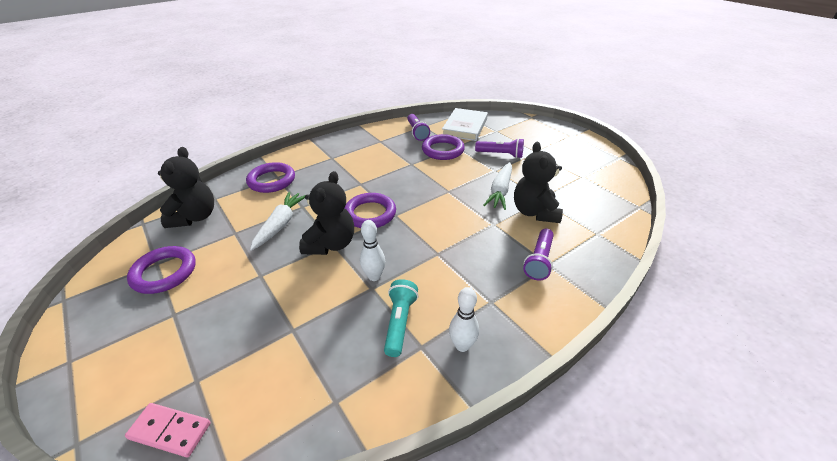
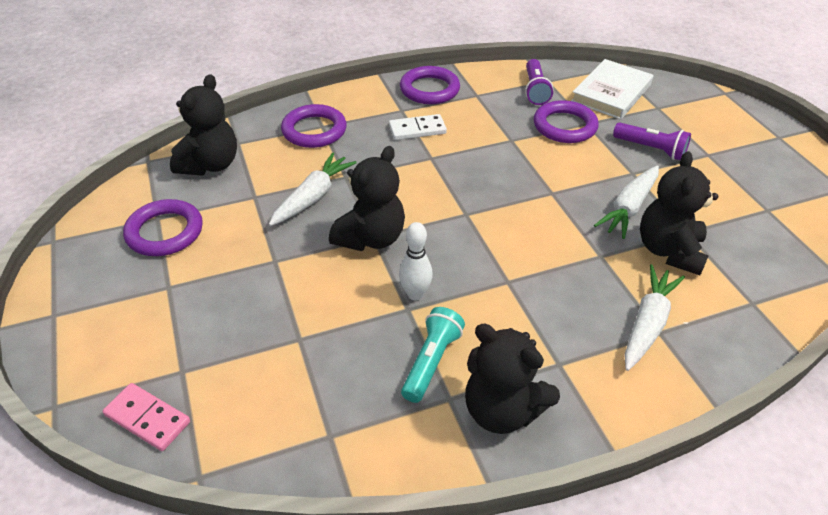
camera: 15 degrees right, 5 degrees up
(346, 168) = (417, 130): none -> white domino
(370, 214) = (433, 205): purple ring -> purple ring (429, 89)
(462, 345) = (502, 410): white bowling pin -> black teddy bear
(539, 261) = (647, 323): purple flashlight -> white carrot

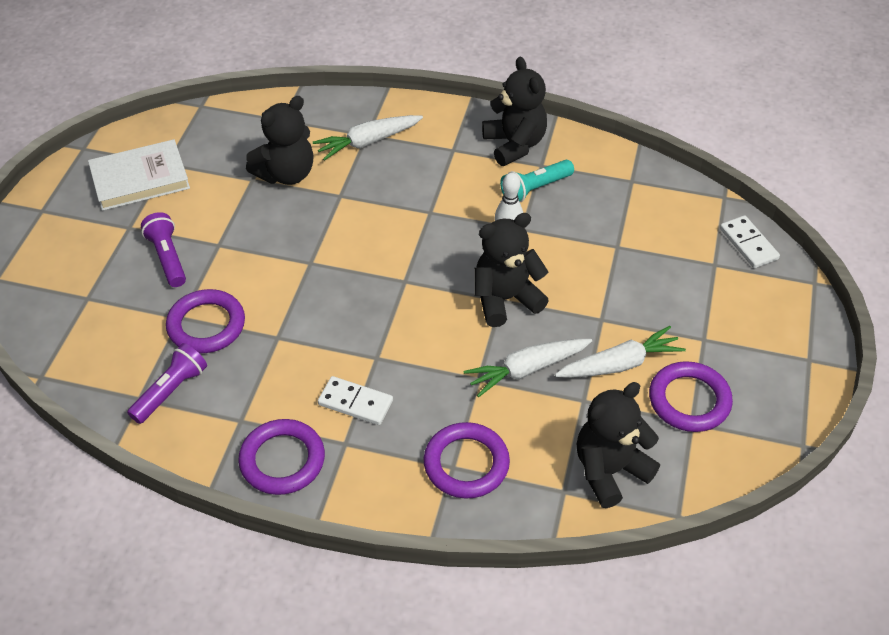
camera: 145 degrees left, 5 degrees up
(147, 419) = (748, 244): pink domino -> white domino
(611, 93) = (101, 341): white book -> white book (140, 179)
(629, 208) = (267, 218): white carrot -> white carrot (620, 364)

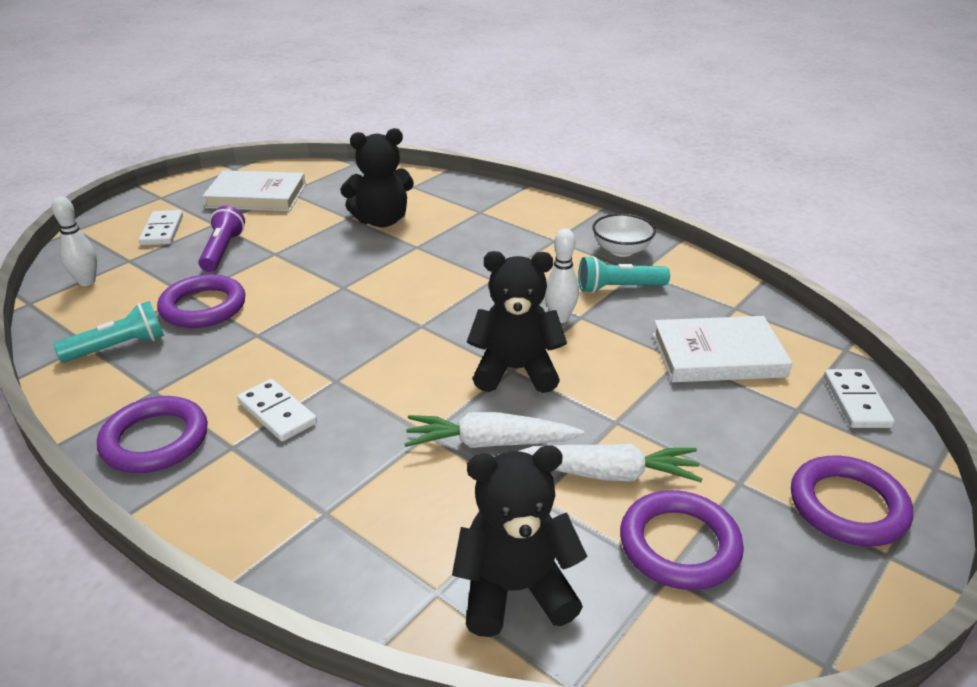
camera: 25 degrees right, 15 degrees down
(72, 335) = (87, 282): none -> white bowling pin
(85, 252) = (162, 230): none -> white domino
(171, 391) = (118, 347): purple flashlight -> turquoise flashlight
(368, 142) = (476, 216): white carrot -> none
(466, 464) = (342, 515): purple ring -> purple ring (848, 506)
(514, 145) = (621, 250): black teddy bear -> white bowl
(641, 233) = (718, 355): none -> white book

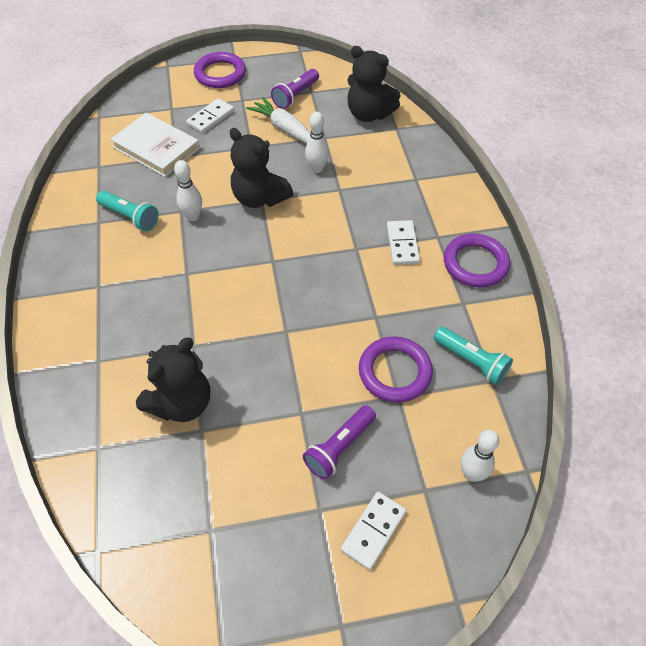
camera: 140 degrees left, 20 degrees up
(118, 347) = (471, 361): turquoise flashlight -> turquoise flashlight turned 150 degrees counterclockwise
(256, 196) = (246, 544): white book -> none
(381, 221) = (181, 403): black teddy bear -> black teddy bear turned 105 degrees clockwise
(489, 443) = (317, 169): white carrot -> white bowling pin
(621, 250) = (77, 246): white bowl -> none
(679, 545) = (295, 96): purple ring -> purple flashlight
(856, 401) = (144, 97): white domino -> white domino (210, 118)

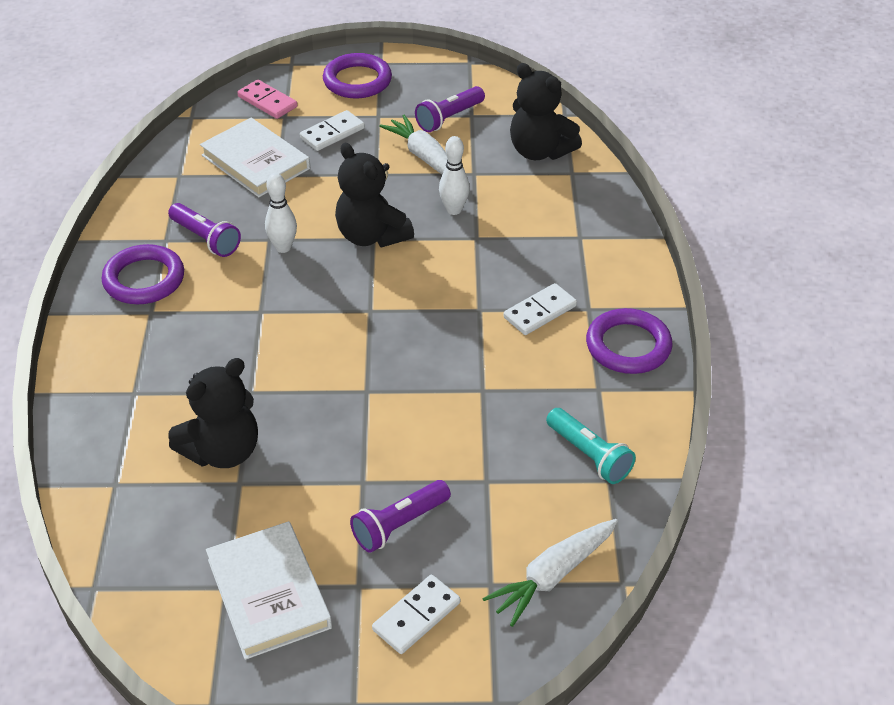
camera: 10 degrees right, 10 degrees down
(130, 217) = (205, 239): turquoise flashlight -> purple flashlight
(155, 98) = (267, 102): none -> pink domino
(247, 530) = (269, 593): none -> white book
(395, 372) = (489, 454): purple ring -> purple ring (144, 279)
(402, 244) = (540, 312): white domino -> white domino turned 45 degrees clockwise
(471, 474) = (552, 576): white bowling pin -> white carrot

